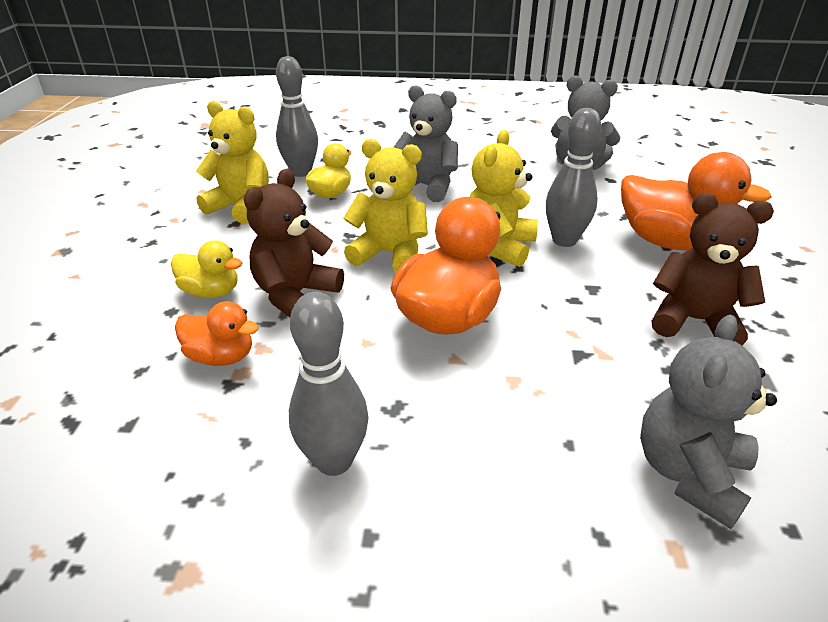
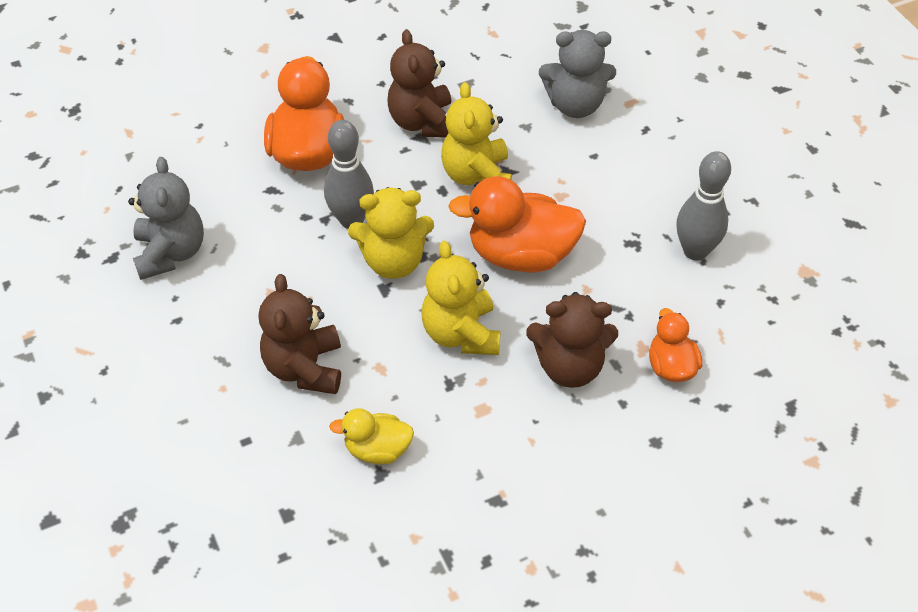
camera: 120 degrees left, 15 degrees up
(211, 292) = (612, 431): yellow duck -> none
(241, 207) = (462, 519): yellow teddy bear -> yellow teddy bear (477, 176)
(301, 172) = (341, 516): grey bowling pin -> none
(426, 187) = (305, 368): grey teddy bear -> brown teddy bear

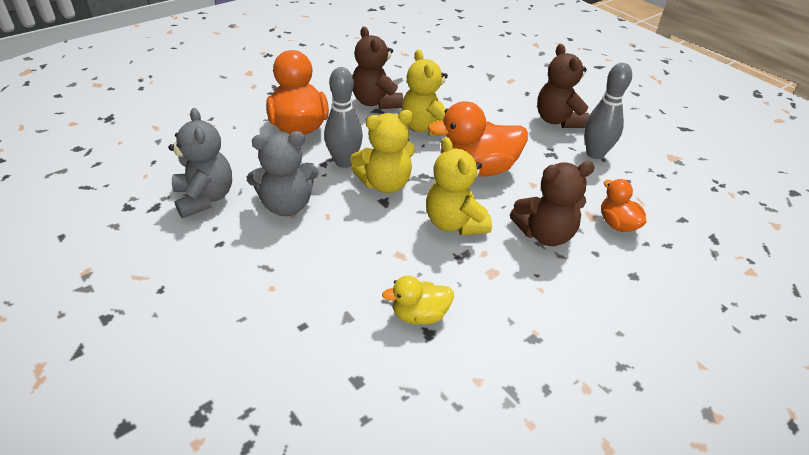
camera: 15 degrees left, 10 degrees down
(305, 368) = (338, 263): brown teddy bear -> brown teddy bear (557, 120)
(575, 105) = (475, 84): grey teddy bear -> grey teddy bear (286, 205)

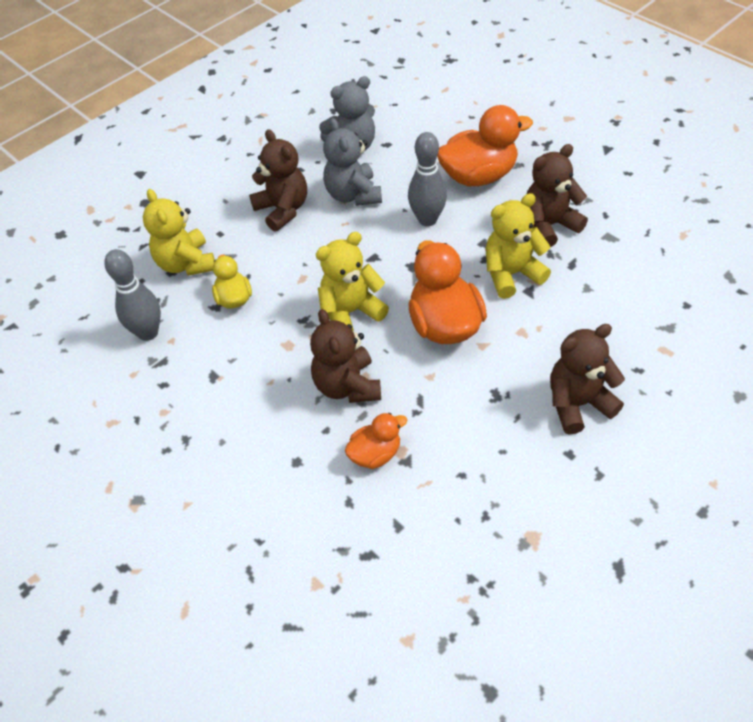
camera: 90 degrees right, 10 degrees up
(285, 263) = (283, 210): none -> brown teddy bear
(385, 183) = (400, 254): yellow teddy bear -> yellow teddy bear (186, 263)
(595, 154) = (511, 442): grey bowling pin -> grey bowling pin (148, 332)

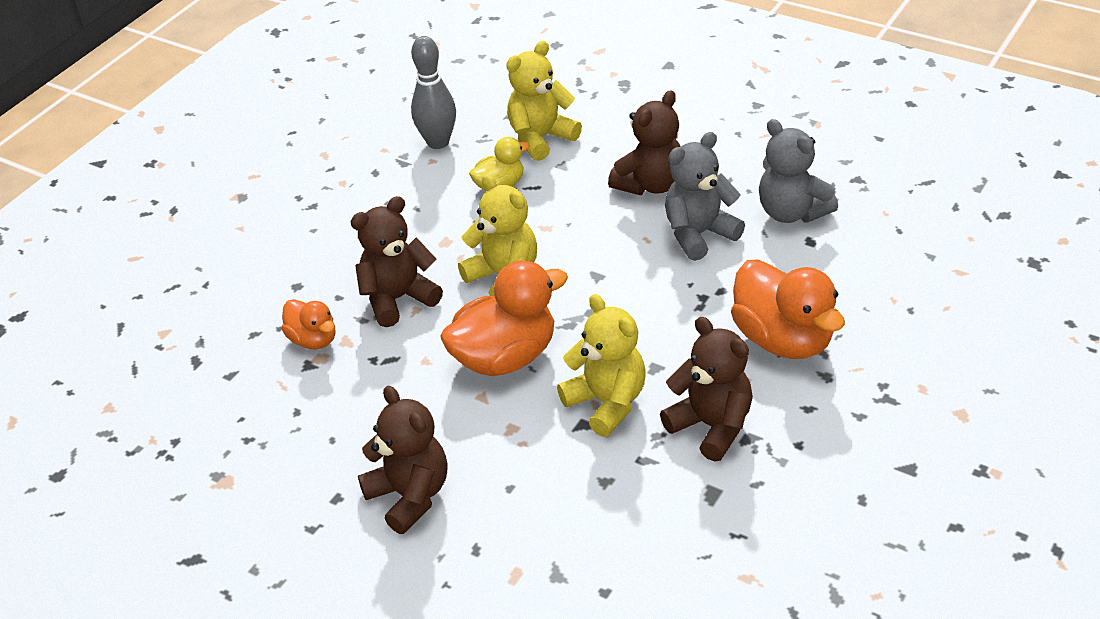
camera: 75 degrees right, 10 degrees down
(427, 219) = (679, 308): grey bowling pin -> none

